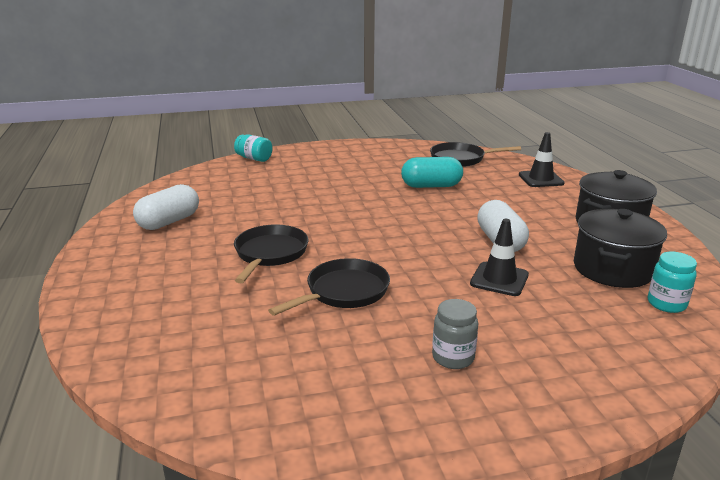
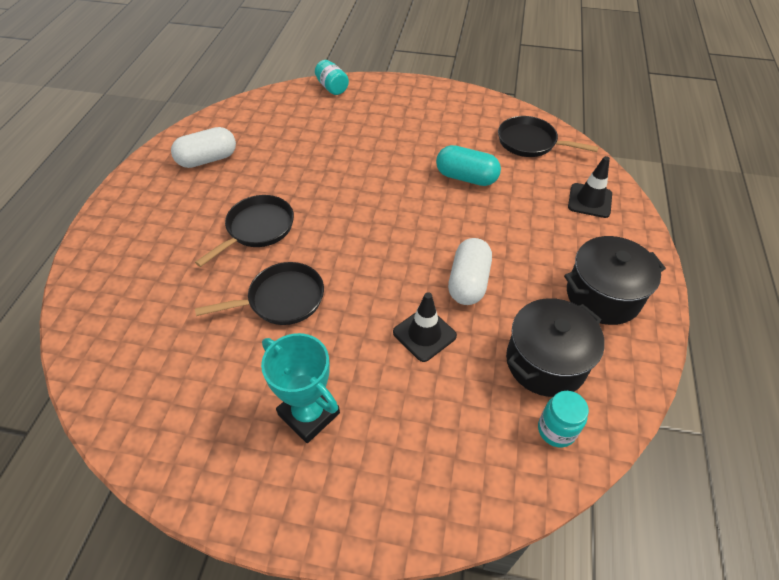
camera: 25 degrees right, 25 degrees up
(453, 358) = (309, 414): grey jar -> turquoise trophy

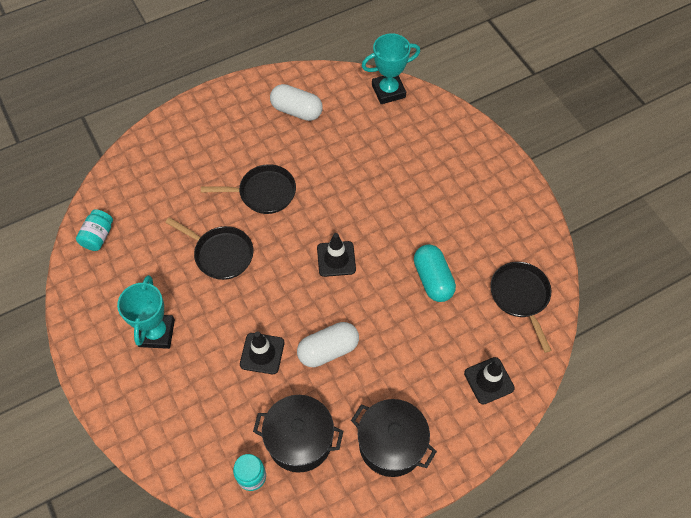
camera: 50 degrees right, 10 degrees up
(267, 102) = (388, 91): none -> turquoise trophy
(332, 87) = (448, 116): turquoise jar -> turquoise jar (98, 236)
(382, 222) = (336, 259): none -> black traffic cone

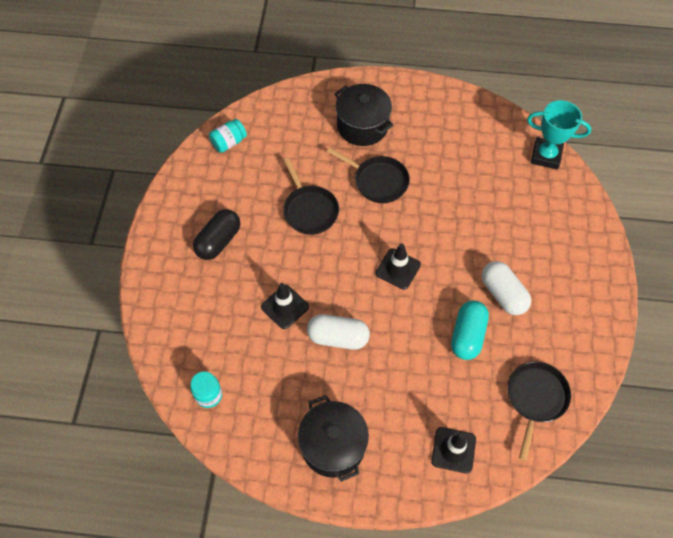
camera: 35 degrees right, 0 degrees up
(156, 333) = (218, 241): turquoise trophy -> black capsule
(296, 111) = (453, 130): white capsule -> white capsule (503, 294)
(299, 440) = (264, 392): black pot -> black pot (362, 126)

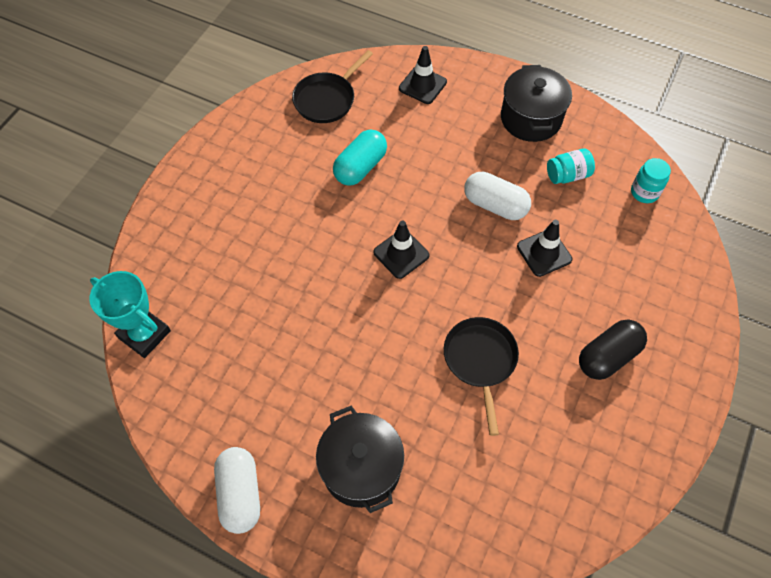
camera: 160 degrees left, 0 degrees up
(229, 142) = (567, 509): turquoise jar -> turquoise jar (567, 175)
(377, 181) = (377, 372): black pan -> none
(503, 294) = (301, 193): white capsule -> white capsule (240, 494)

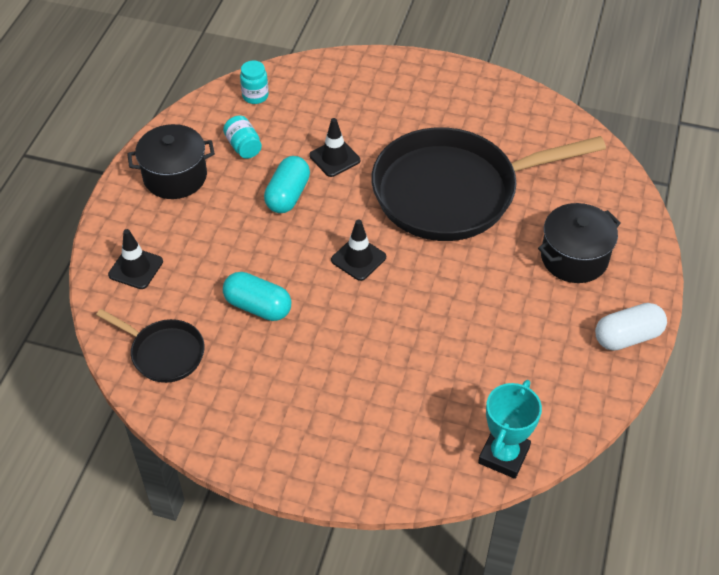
camera: 100 degrees left, 10 degrees down
(480, 361) = (454, 191): black pan -> black pan, size x2.19
(495, 205) = (288, 195): white capsule -> turquoise capsule
(608, 356) = (426, 115): black capsule -> none

